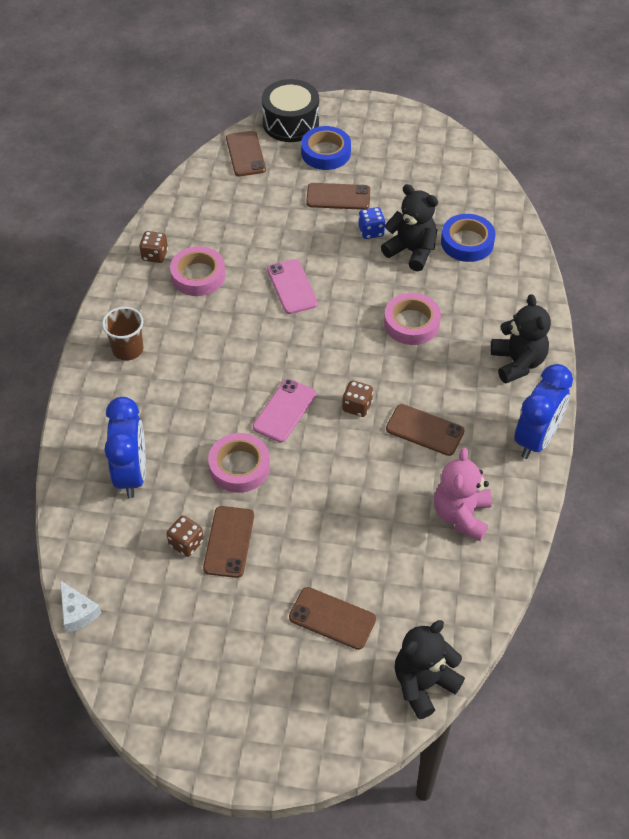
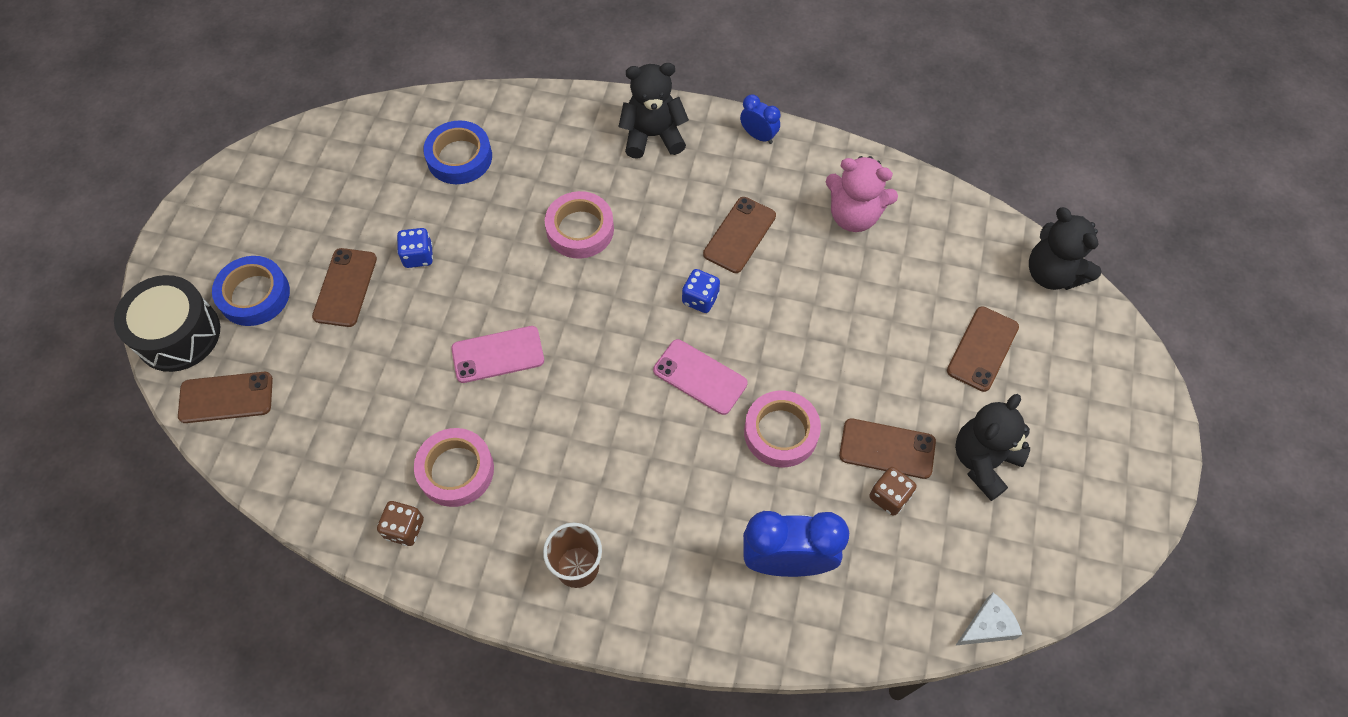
camera: 85 degrees left, 10 degrees up
(357, 406) = (700, 299): brown dice -> blue dice
(411, 251) = (462, 216): black teddy bear -> black teddy bear (983, 461)
(536, 439) = (758, 136): blue clock -> blue clock, size x0.52

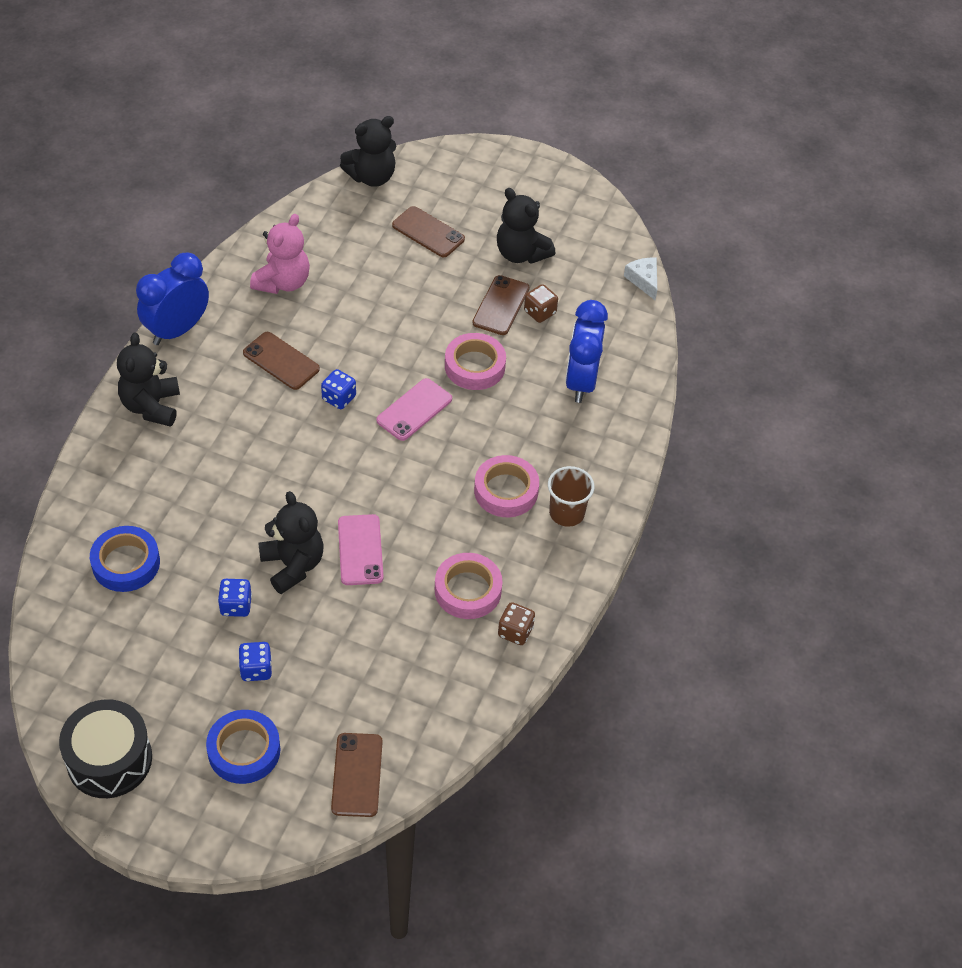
camera: 85 degrees left, 10 degrees down
(178, 334) = (274, 821): black drum -> black drum (109, 759)
(345, 287) = (256, 669): brown phone -> blue dice
(472, 296) = (293, 565): none -> black teddy bear
(580, 229) = (242, 474): pink tape -> pink tape (506, 491)
(758, 136) = (177, 330): blue clock -> blue clock, size x1.92

